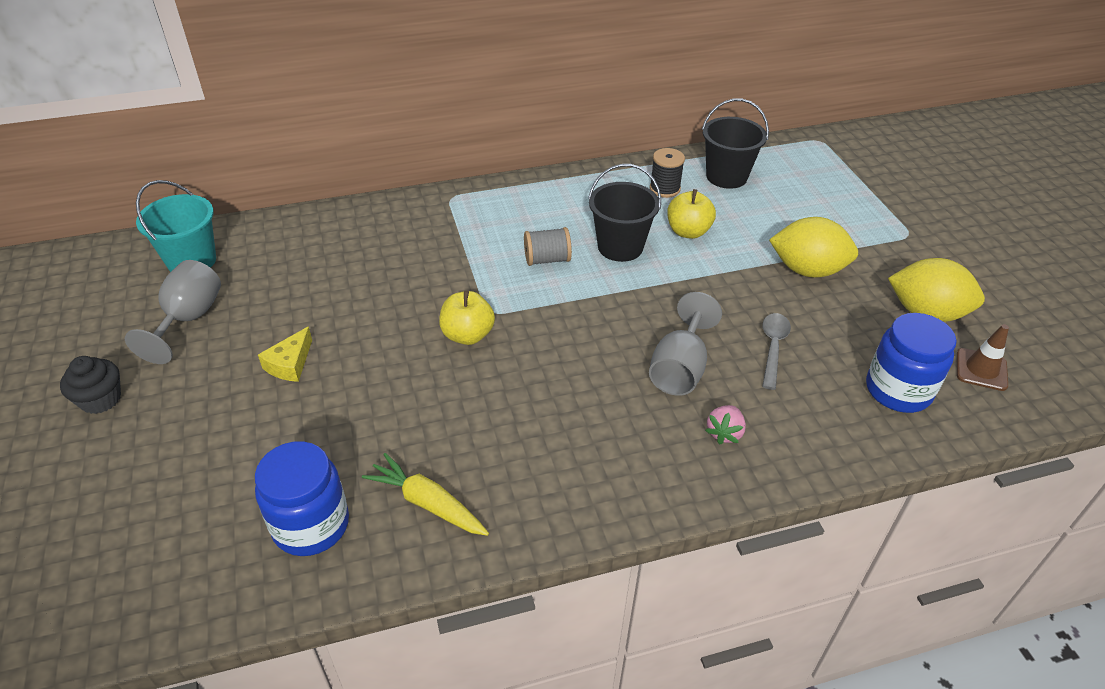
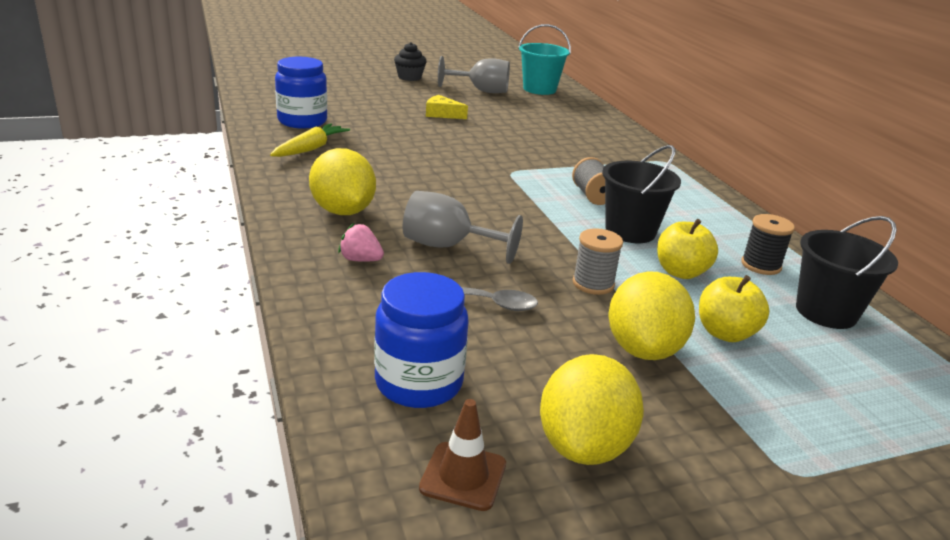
camera: 85 degrees right, 15 degrees down
(467, 335) = (480, 163): yellow apple -> yellow apple (725, 333)
(618, 454) = (343, 211): none -> yellow lemon
(722, 282) = (593, 284): none -> grey spool

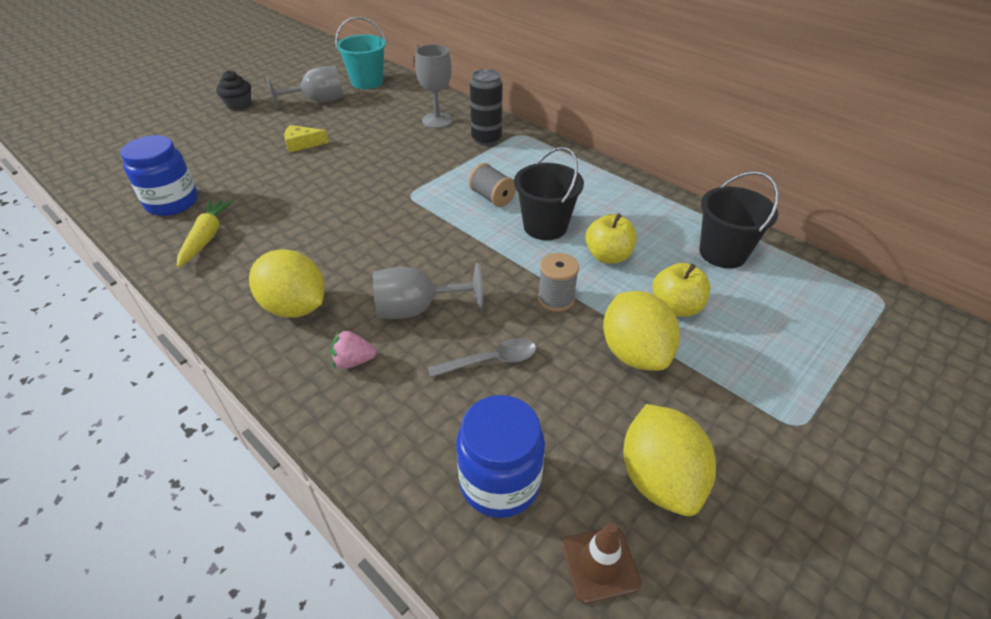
camera: 25 degrees left, 15 degrees up
(585, 130) = (437, 120): none -> grey goblet
(624, 155) = (486, 139): none -> black can
(761, 265) = (655, 223): black spool -> none

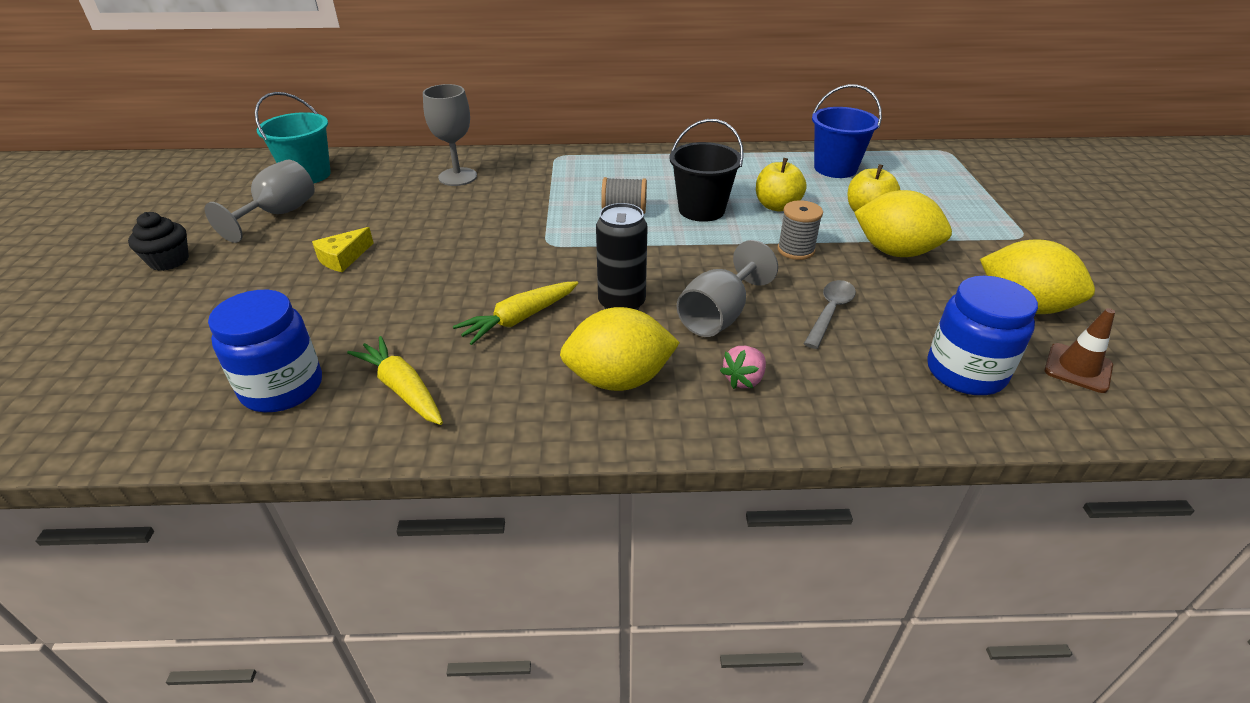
camera: 45 degrees left, 5 degrees down
(315, 234) = (519, 319): none -> yellow carrot
(486, 139) = (535, 172): black can -> black can (621, 304)
(723, 253) = (835, 168): black bucket -> blue bucket

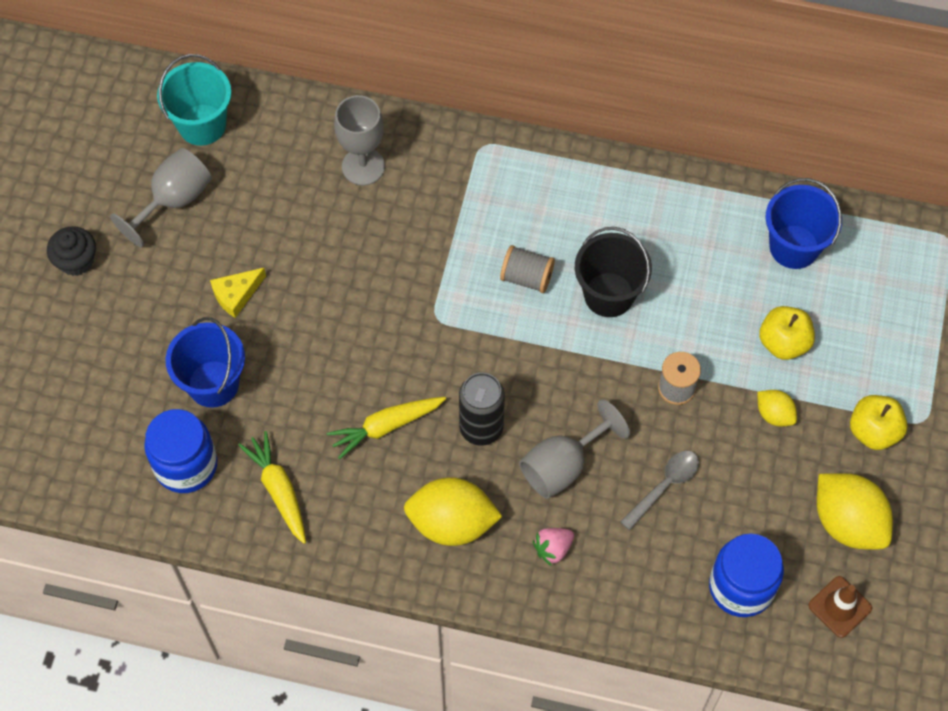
camera: 15 degrees right, 25 degrees up
(318, 319) = (213, 384): none -> blue bucket
(777, 206) = (692, 306): yellow apple -> yellow apple (873, 431)
(894, 251) = (774, 414): yellow lemon -> yellow lemon, size x0.52

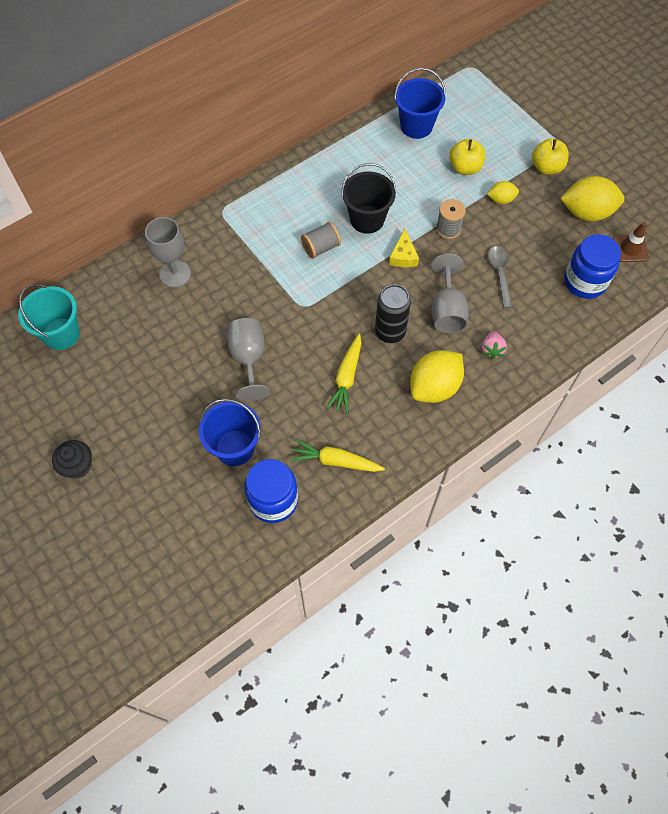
camera: 50 degrees left, 0 degrees up
(173, 200) = (94, 384): grey goblet -> grey goblet (249, 359)
(236, 295) = (190, 394): yellow cheese -> yellow cheese (403, 256)

